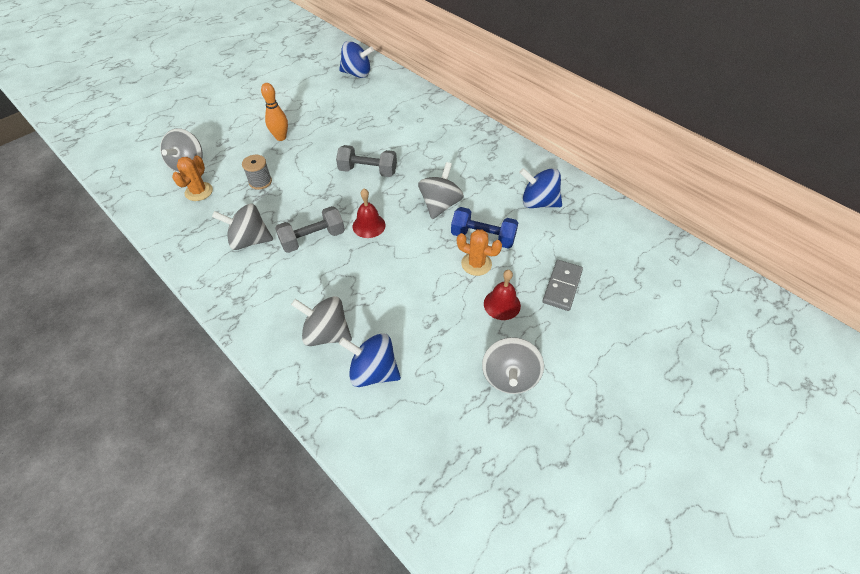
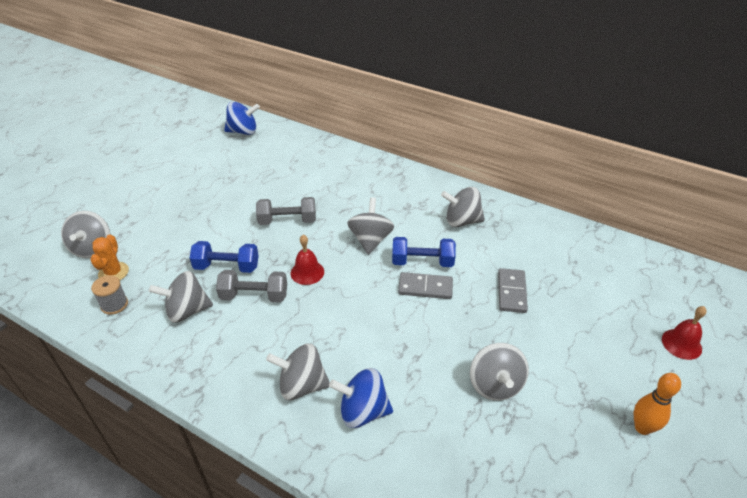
camera: 15 degrees left, 10 degrees down
(260, 182) = (178, 251): grey spool -> grey spool (114, 304)
(281, 137) = (185, 204): orange bowling pin -> orange bowling pin (642, 427)
(298, 206) = (227, 267): none -> blue dumbbell
(313, 239) = (254, 296): grey dumbbell -> grey dumbbell turned 45 degrees clockwise
(476, 264) = (425, 288): orange cactus -> grey domino
(502, 304) = (463, 320): red bell -> red bell (681, 344)
(538, 202) = (461, 221): blue spinning top -> grey spinning top

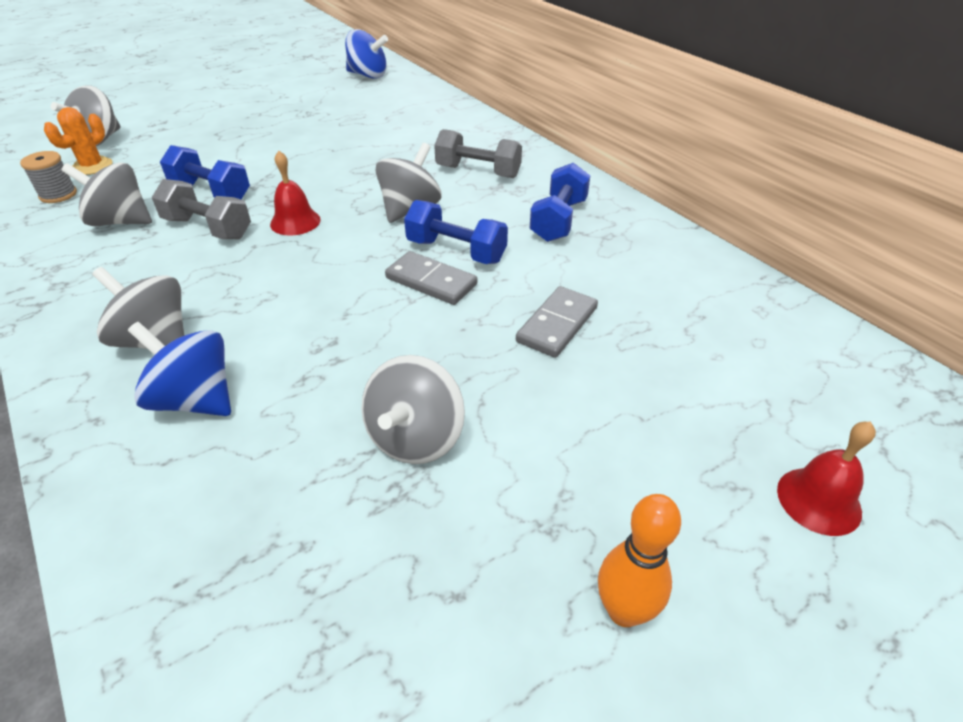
camera: 25 degrees right, 0 degrees up
(287, 221) = (328, 165): grey dumbbell -> grey dumbbell (478, 172)
(461, 221) = (559, 220): grey spinning top -> blue dumbbell

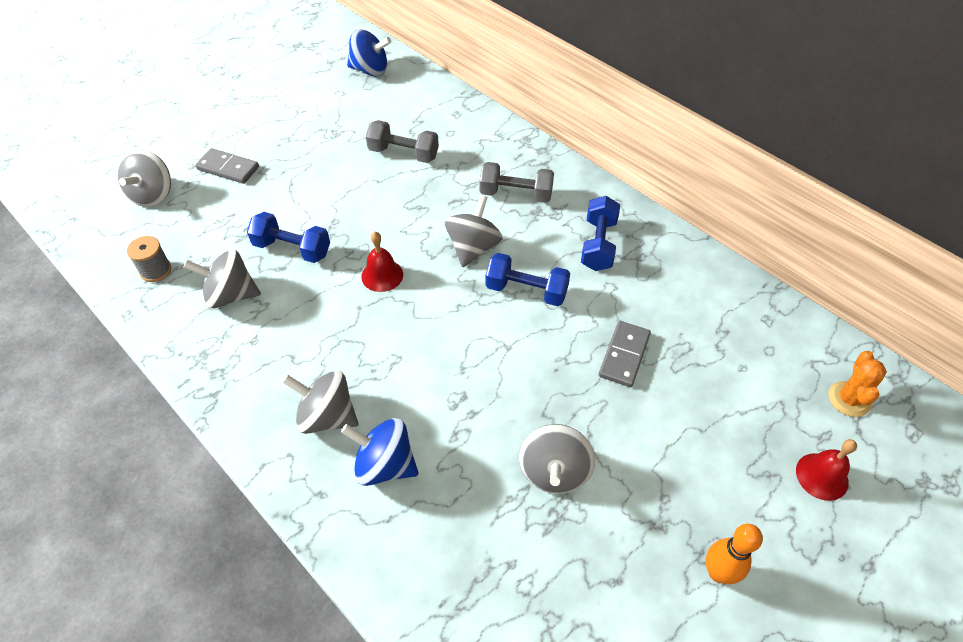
camera: 10 degrees left, 10 degrees up
(92, 166) = (166, 230): orange cactus -> orange cactus (849, 399)
(208, 228) = (311, 293): grey dumbbell -> grey dumbbell (403, 154)
(431, 281) = (517, 326): grey domino -> grey domino (228, 168)

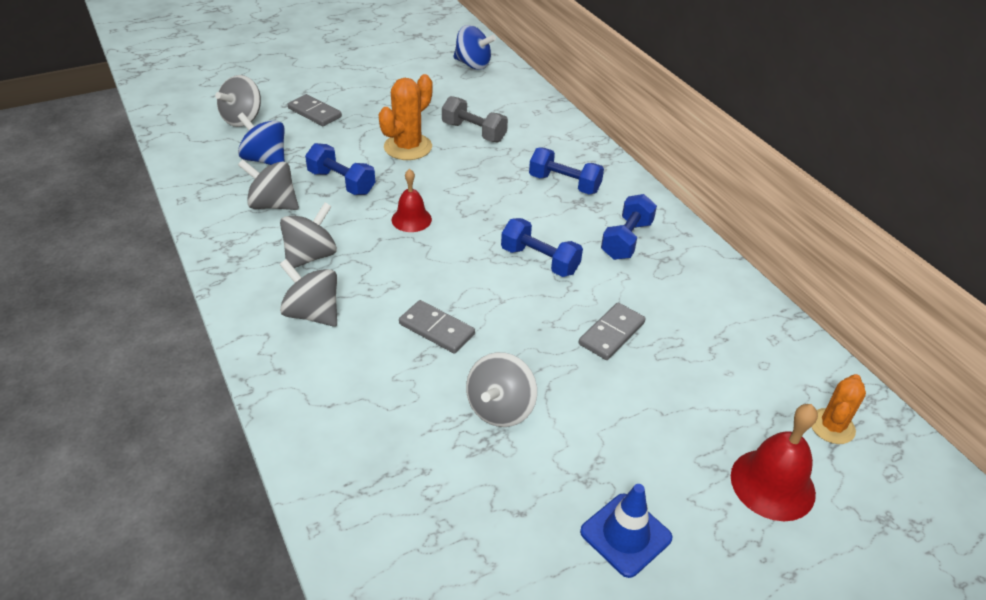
camera: 15 degrees right, 10 degrees down
(156, 270) = (219, 173): grey spool -> none
(343, 188) = (408, 147): none -> orange cactus
(384, 465) = (346, 363): blue spinning top -> blue spinning top (265, 159)
(458, 399) = (436, 329): none -> grey domino
(473, 248) = (505, 216): grey spinning top -> grey spinning top (311, 256)
(516, 194) = (564, 184): grey dumbbell -> blue dumbbell
(718, 572) = (625, 535): orange bowling pin -> blue traffic cone
(822, 476) = (772, 484): red bell -> red bell, size x1.53

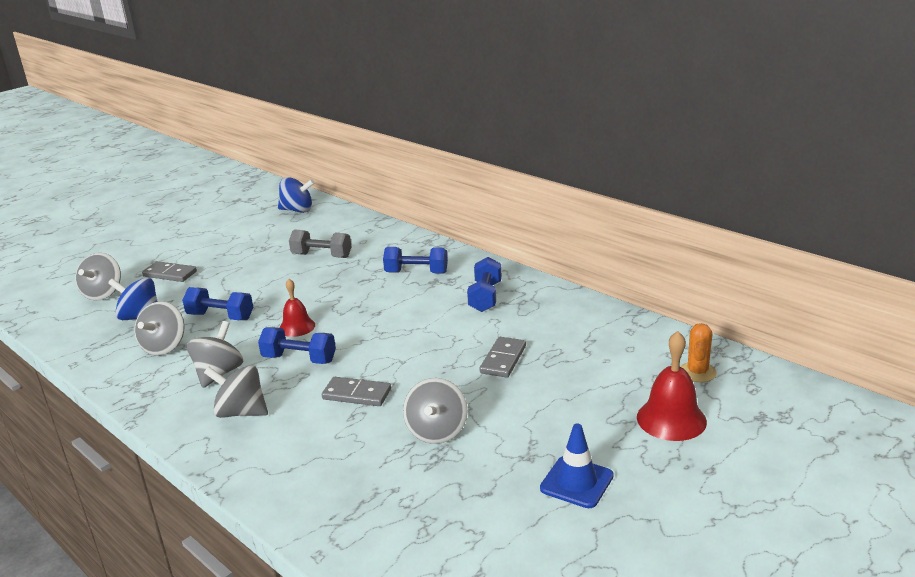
camera: 15 degrees left, 15 degrees down
(273, 205) = (164, 347): grey spinning top -> grey spinning top turned 75 degrees counterclockwise
(408, 147) = (268, 279): orange cactus -> none
(539, 261) = (421, 328): blue dumbbell -> blue dumbbell (299, 359)

